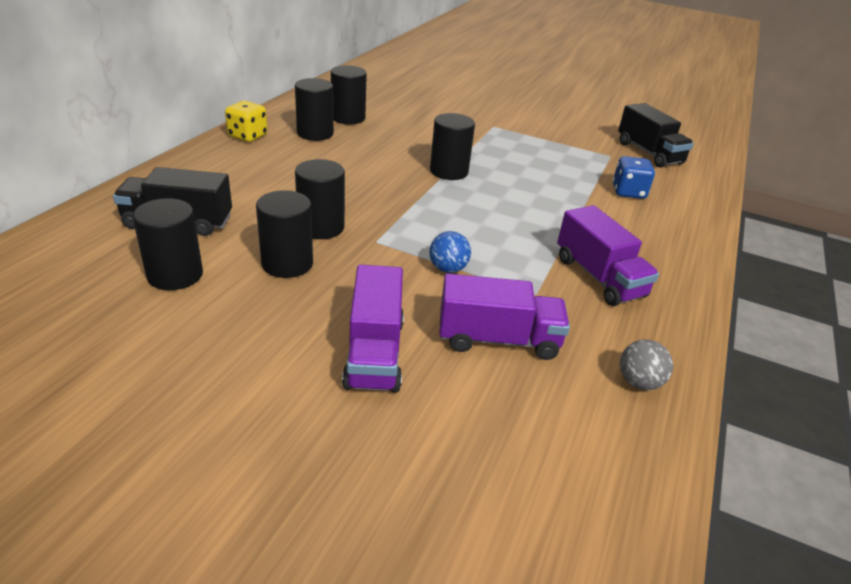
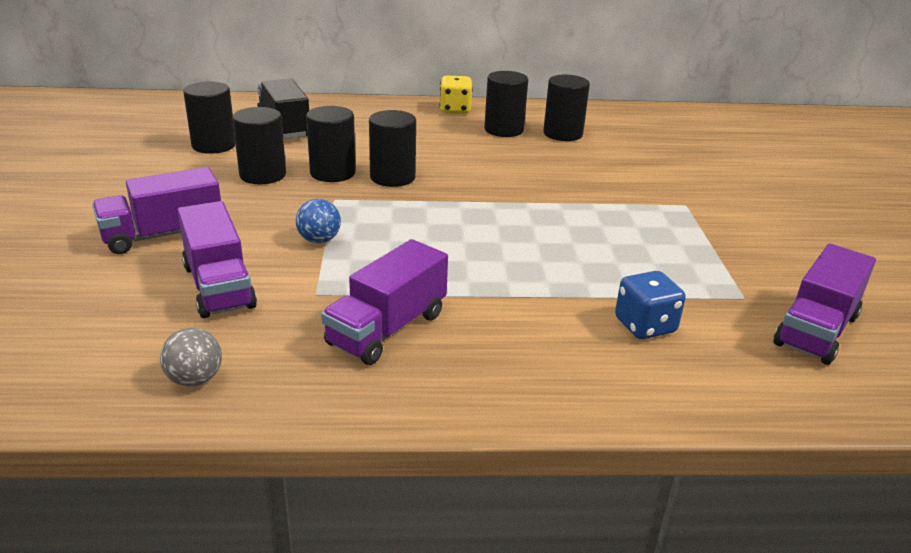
camera: 65 degrees right, 5 degrees down
(449, 171) = (521, 203): black cylinder -> black cylinder (392, 177)
(649, 153) = (816, 330): black truck -> purple truck

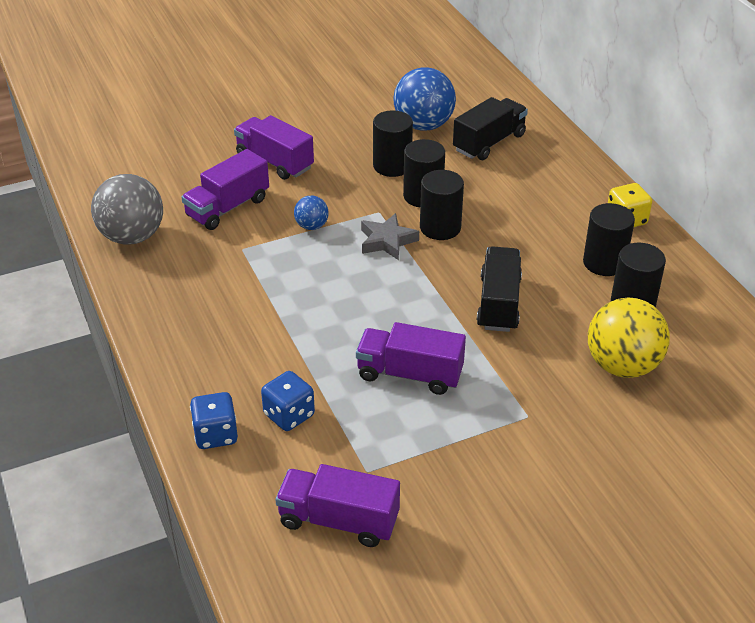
camera: 70 degrees right, 10 degrees up
(195, 379) = (132, 237): grey ball -> grey ball, size x2.00
(214, 145) = (423, 125): black cylinder -> blue ball
(387, 329) = (218, 291): purple truck -> purple truck (409, 374)
(388, 206) = (387, 241): none -> grey star
(528, 180) = (498, 303): none -> black truck
(636, 156) = (622, 366): none -> yellow ball
(664, 386) = (216, 435): none -> blue dice

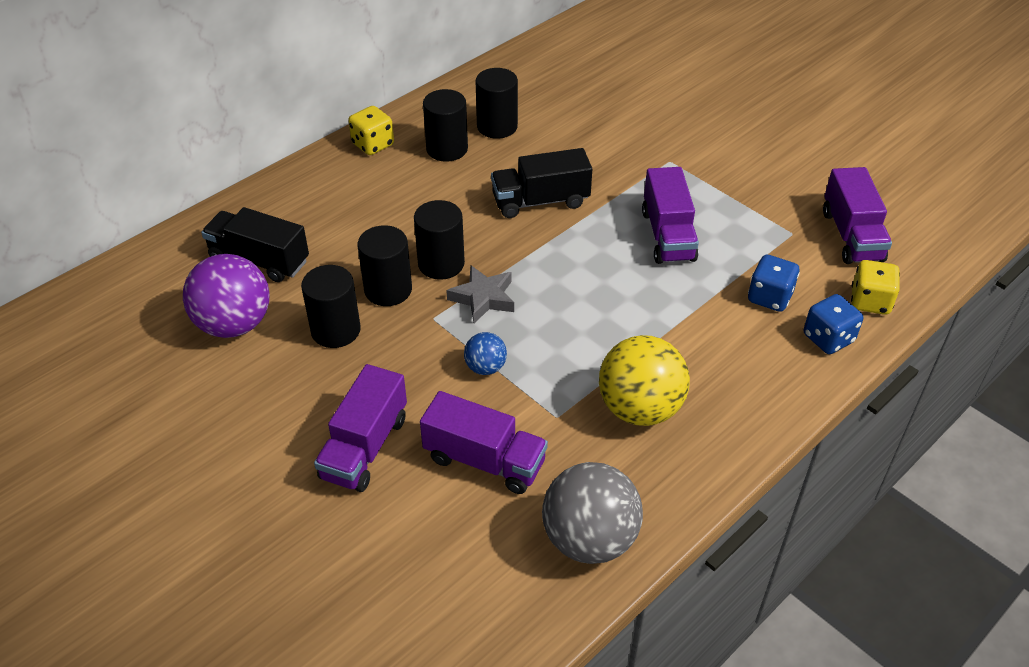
camera: 110 degrees left, 5 degrees up
(240, 489) = (870, 301): none -> yellow dice
(423, 125) = (234, 324): blue ball -> purple ball
(622, 366) = (579, 123): yellow ball -> yellow ball (640, 408)

